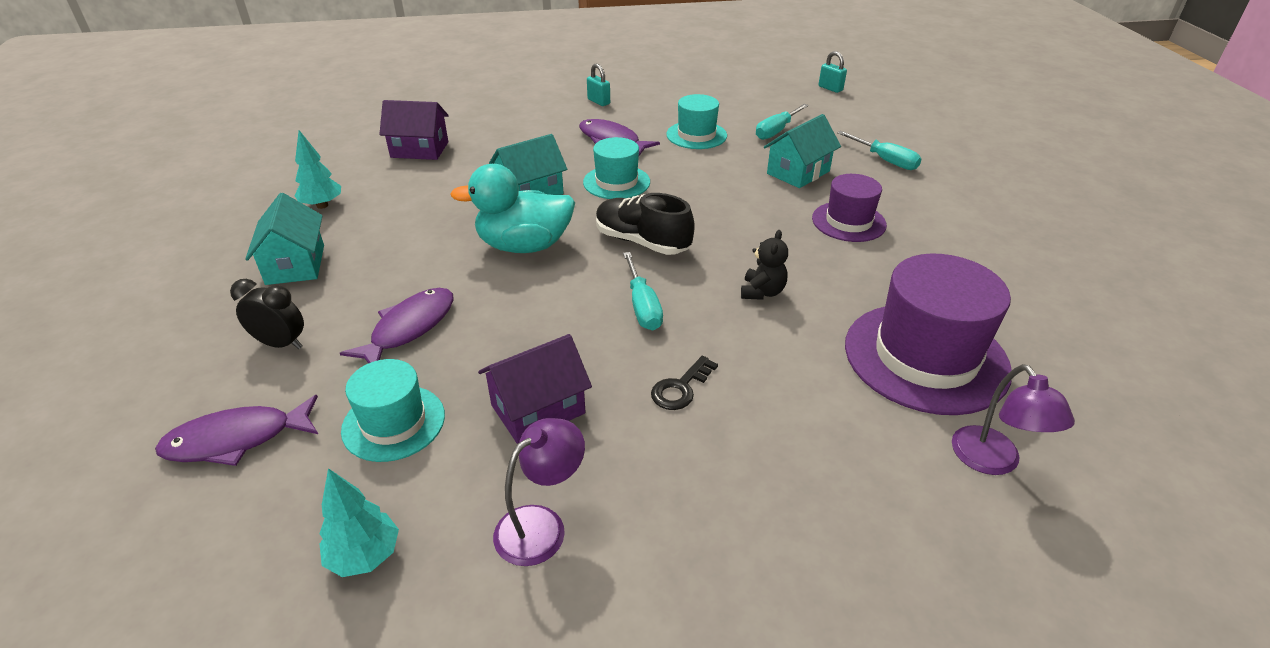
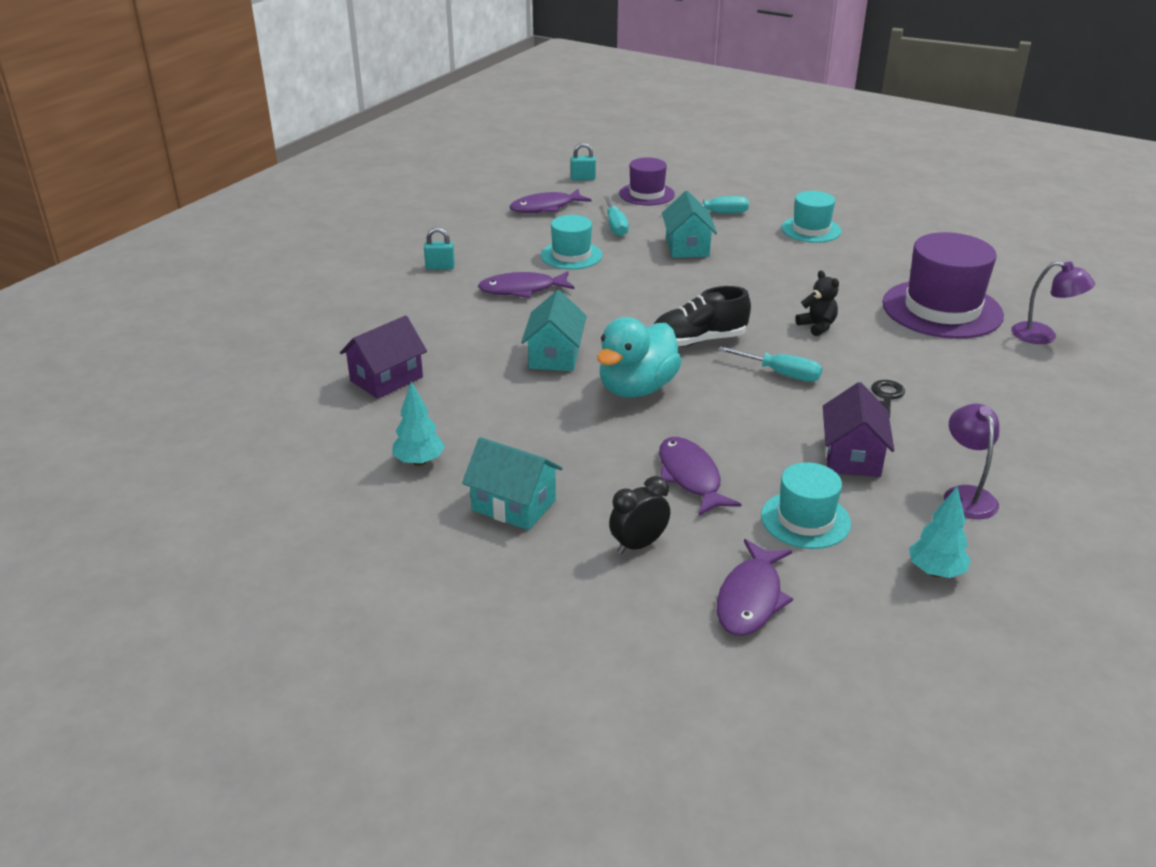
camera: 50 degrees left, 5 degrees down
(616, 182) = (595, 315): turquoise hat -> turquoise hat (811, 230)
(680, 388) = (886, 397): black key -> black key turned 150 degrees counterclockwise
(754, 96) = (545, 207): none -> purple fish
(848, 222) = (775, 261): purple hat -> purple hat (646, 194)

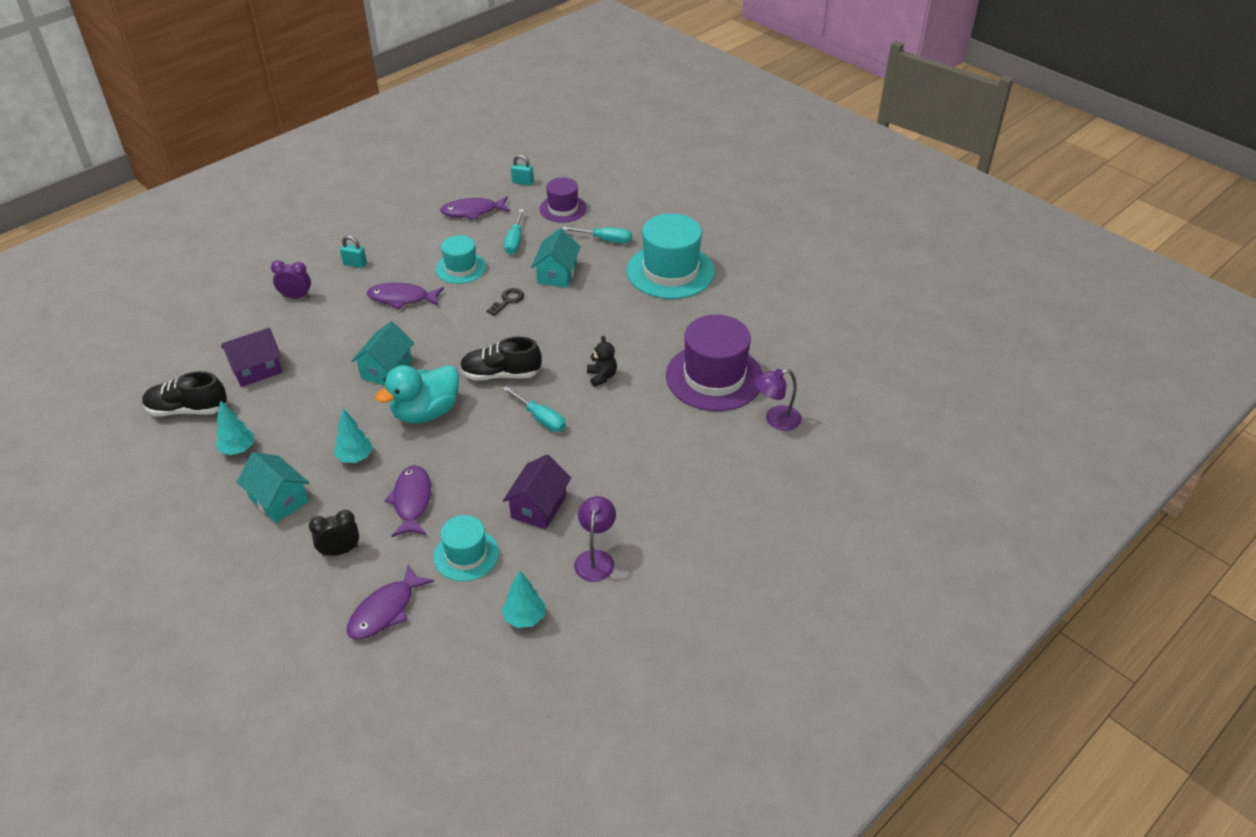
camera: 15 degrees right, 10 degrees up
(320, 432) = (187, 410): none -> black shoe
(388, 305) = (296, 297): none -> purple clock
(582, 445) = (355, 457): none -> turquoise tree
(811, 230) = (670, 271): turquoise hat -> turquoise hat, size x1.74
(886, 397) = (604, 457): black key -> black key (508, 301)
(1043, 336) = (775, 420): purple lamp -> purple lamp turned 120 degrees clockwise

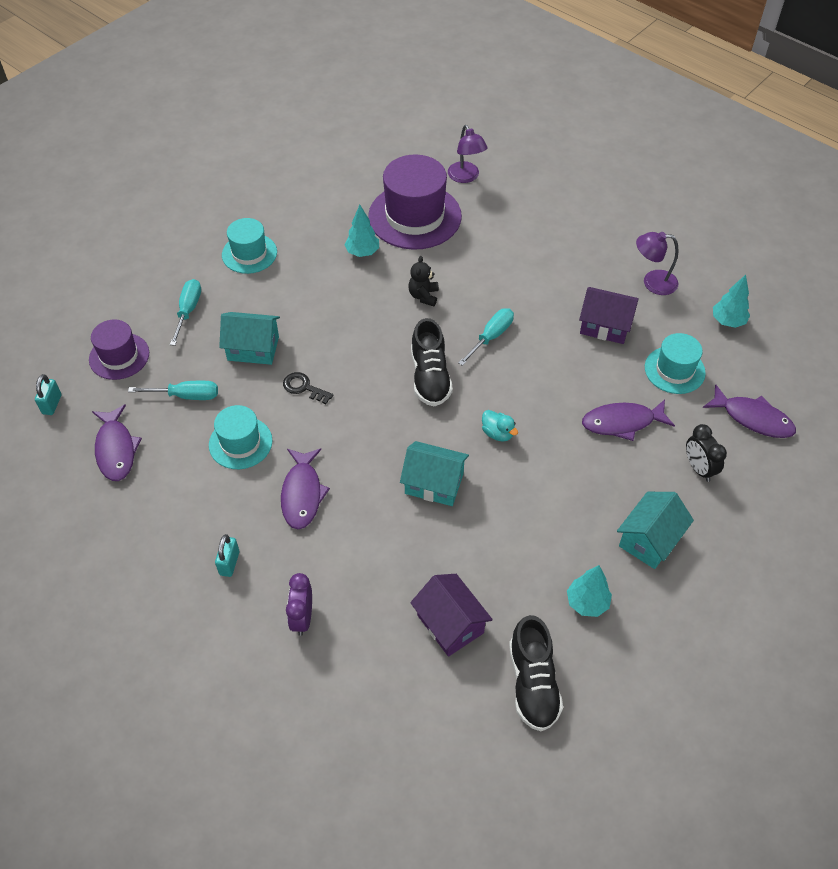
camera: 95 degrees left, 10 degrees up
(355, 457) = (575, 483): turquoise tree -> turquoise tree (362, 252)
(426, 412) = (497, 433): turquoise duck -> turquoise duck, size x0.45
(602, 376) = (423, 296): black teddy bear -> black teddy bear turned 60 degrees counterclockwise
(670, 271) = (249, 253): turquoise hat -> turquoise hat, size x0.58

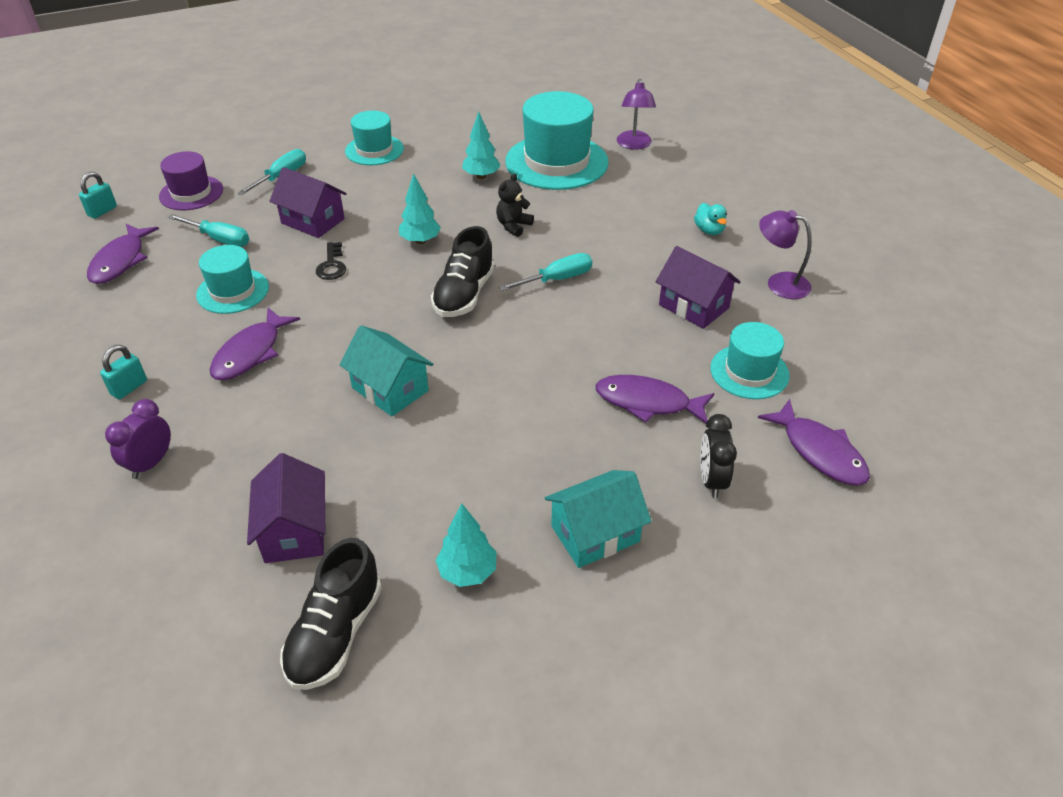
camera: 25 degrees right, 10 degrees down
(253, 348) = (313, 221): turquoise house -> purple house
(304, 387) = (332, 265): black key -> black key turned 150 degrees counterclockwise
(415, 216) = (556, 162): purple hat -> turquoise hat
(497, 433) = (496, 366): turquoise duck -> turquoise duck (709, 230)
(727, 321) = (849, 345): turquoise tree -> turquoise tree (420, 241)

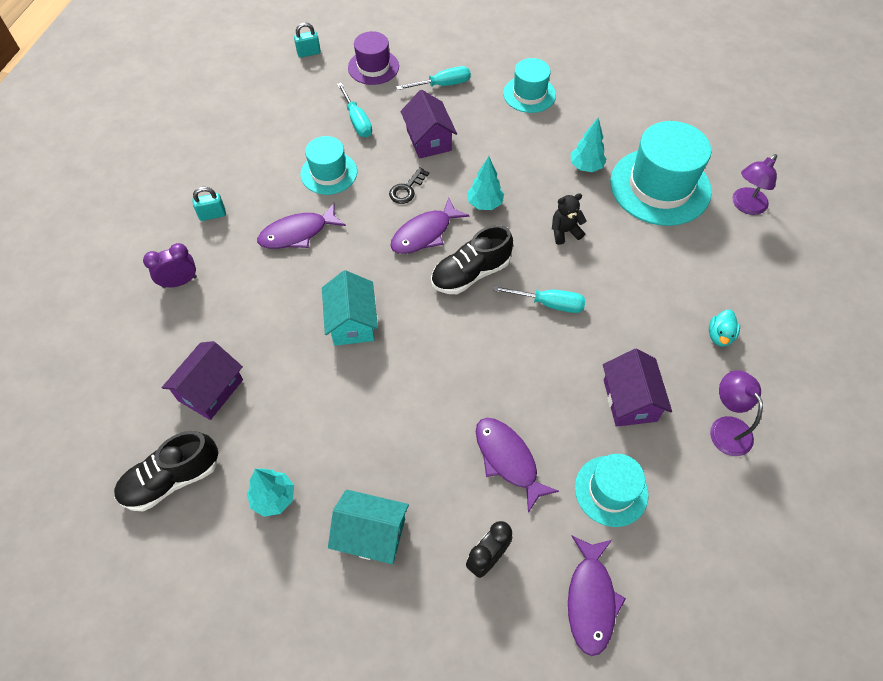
camera: 40 degrees right, 15 degrees up
(120, 261) = (286, 105): purple fish -> purple fish (424, 233)

